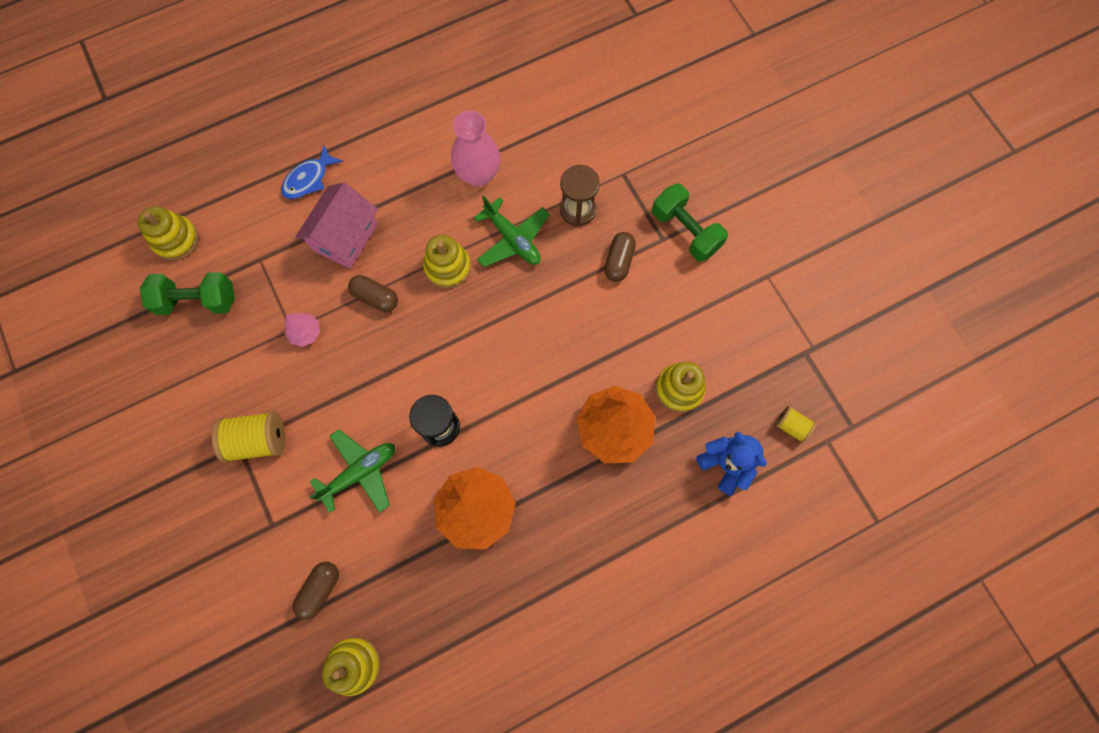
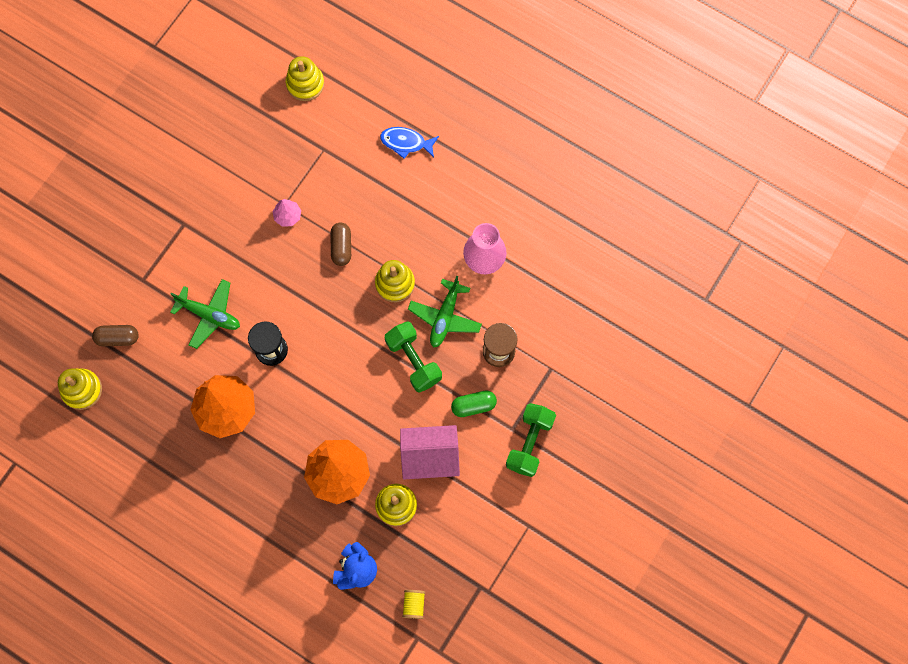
camera: 60 degrees right, 0 degrees up
(198, 301) = (269, 129): green dumbbell -> green dumbbell (413, 361)
(258, 440) = (194, 234): yellow spool -> none
(345, 237) = (375, 197): pink house -> pink house (430, 457)
(619, 261) = (473, 406): brown capsule -> green capsule

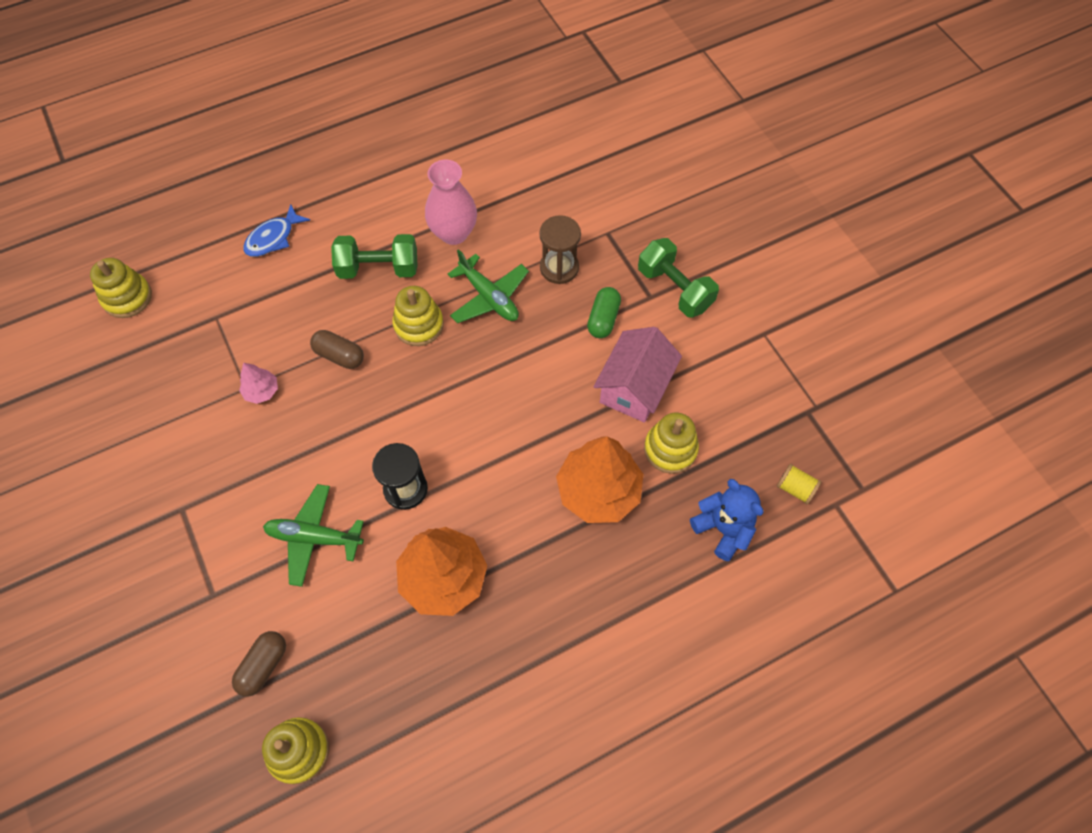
camera: 60 degrees left, 10 degrees down
(209, 315) = (314, 537): green plane -> green plane turned 135 degrees counterclockwise
(413, 361) = (517, 350): green dumbbell -> green dumbbell (378, 268)

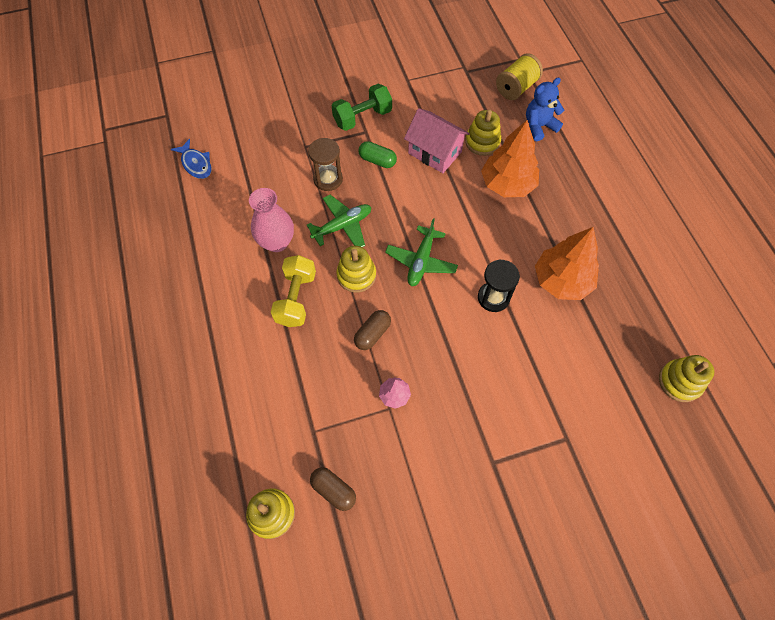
camera: 80 degrees left, 0 degrees up
(263, 666) = (621, 403): brown capsule -> brown capsule (333, 490)
(273, 238) = (241, 379): blue fish -> blue fish (196, 164)
(314, 537) = (526, 362): green plane -> green plane (421, 261)
(378, 268) = (296, 299): green dumbbell -> yellow dumbbell
(795, 488) = (516, 88): yellow spool -> yellow spool, size x1.76

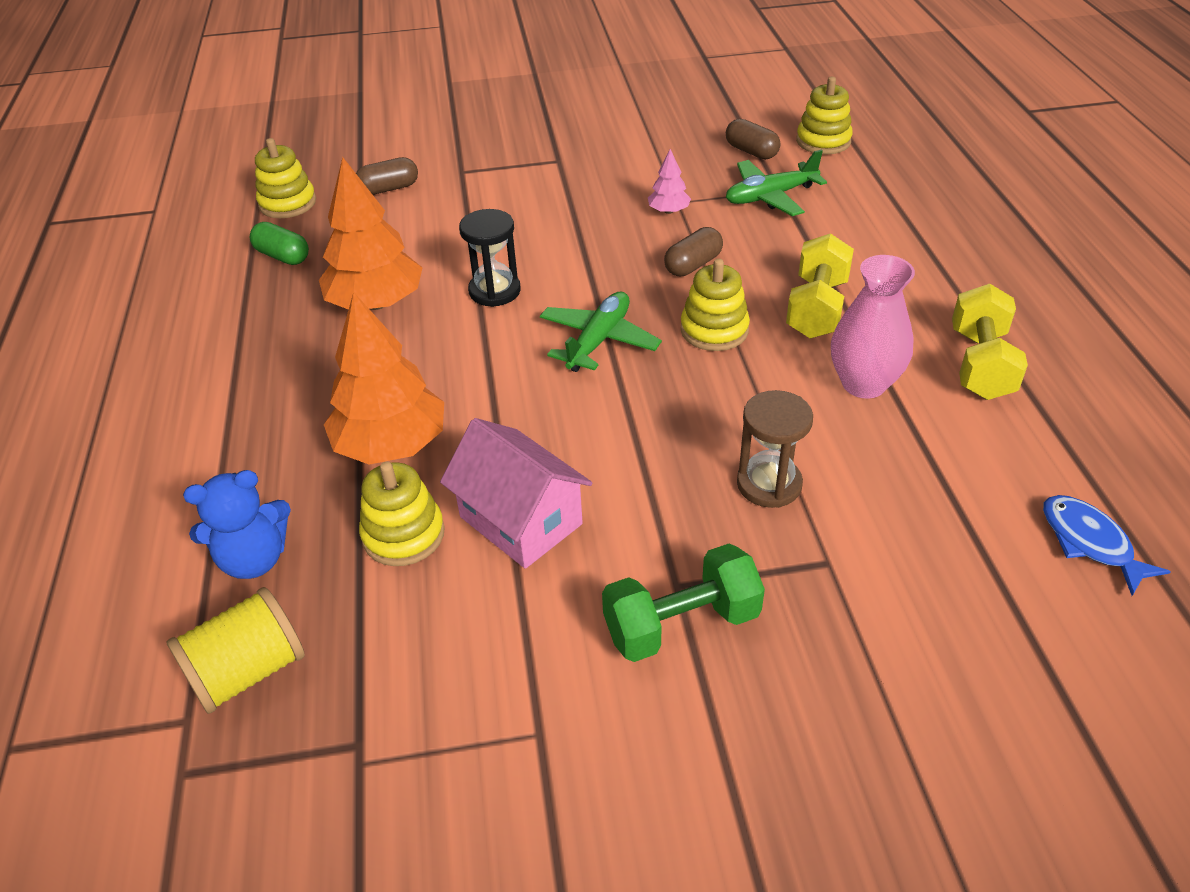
camera: 170 degrees left, 20 degrees down
(212, 261) = (980, 364): none -> yellow dumbbell
(342, 226) = (738, 399): green plane -> green plane (770, 196)
(377, 160) = (655, 514): green capsule -> green capsule (282, 256)
(613, 408) = (389, 189): none -> brown capsule

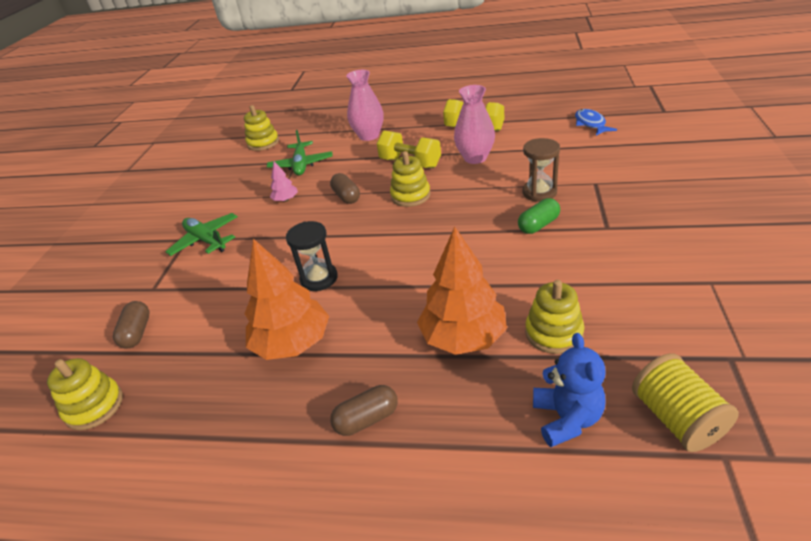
camera: 70 degrees left, 5 degrees down
(282, 256) = (180, 408): green capsule -> green capsule (538, 225)
(520, 520) = (550, 279): pink house -> none
(598, 341) = (398, 237): green plane -> green plane (206, 240)
(681, 624) = (633, 228): green dumbbell -> none
(751, 151) = (251, 165): brown capsule -> brown capsule (367, 419)
(893, 241) = (369, 136): none -> pink vase
(1089, 543) = (590, 124): blue fish -> blue fish turned 90 degrees clockwise

